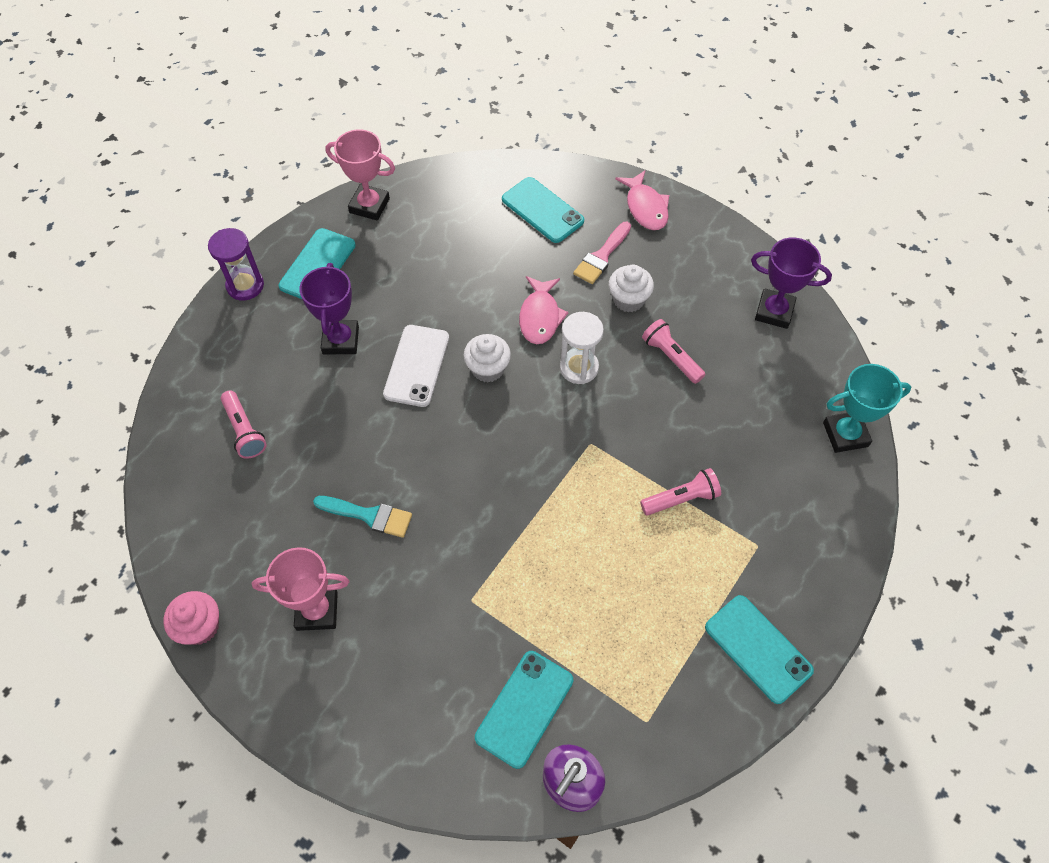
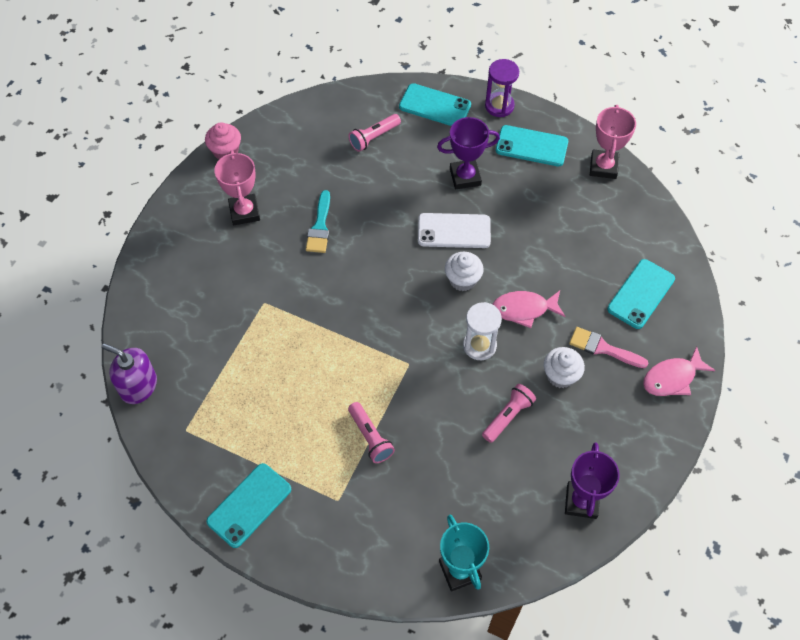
camera: 80 degrees right, 0 degrees up
(524, 708) = (188, 349): turquoise phone -> turquoise phone (435, 106)

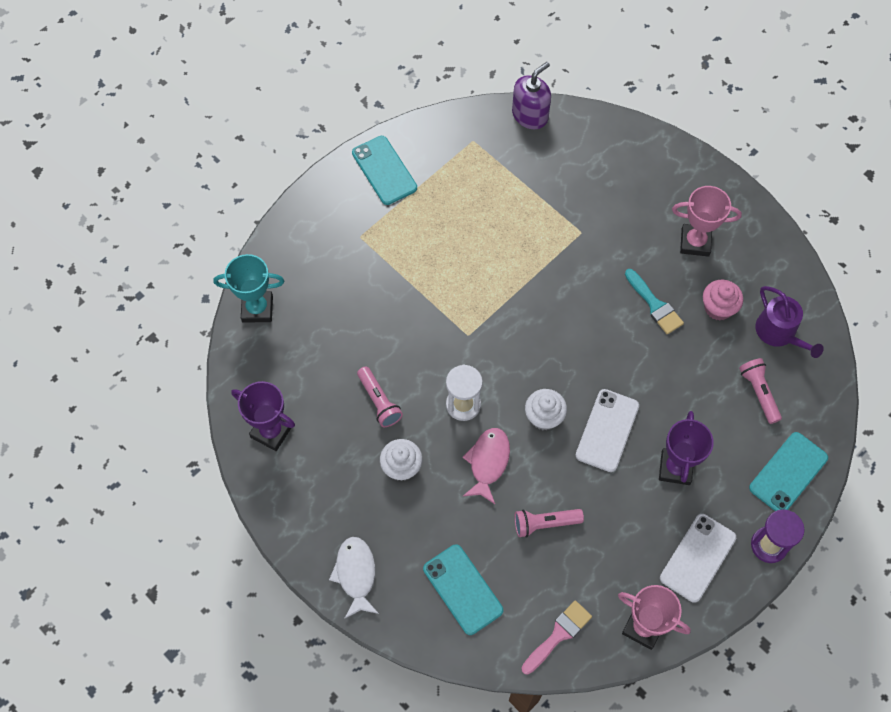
camera: 110 degrees right, 5 degrees up
(226, 151) = (780, 245): pink cupcake -> pink cupcake (718, 308)
(313, 135) = (779, 333): none -> purple watering can
(320, 226) = (654, 305): turquoise brush -> turquoise brush turned 150 degrees counterclockwise
(370, 437) = (407, 279): pink flashlight -> pink flashlight (545, 523)
(531, 146) = (697, 557): turquoise phone -> white phone
(603, 348) = (415, 521): pink brush -> pink brush (558, 635)
(672, 378) = (356, 574): pink fish -> white fish

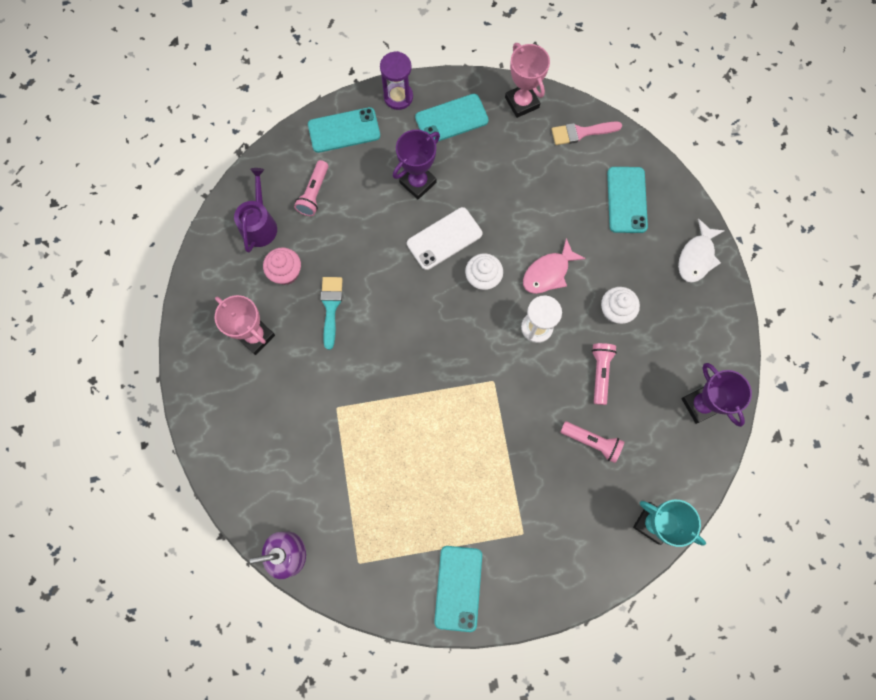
camera: 145 degrees left, 10 degrees up
(545, 523) = (538, 205): pink flashlight -> pink flashlight (591, 442)
(697, 557) = (451, 119): white phone -> turquoise phone

